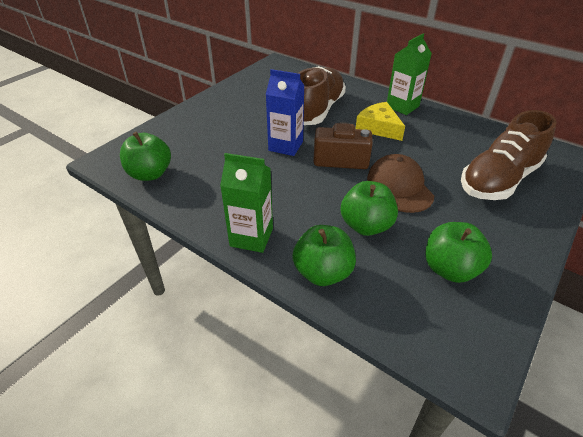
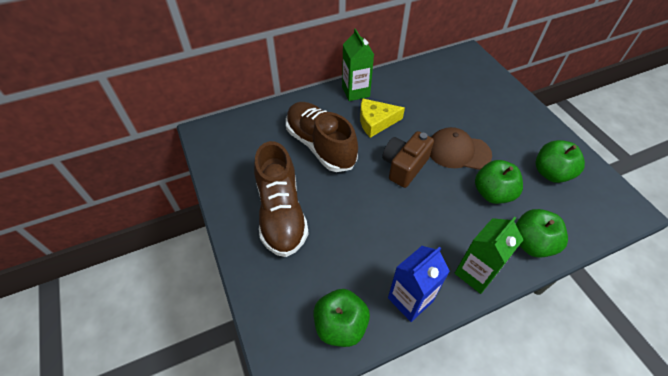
camera: 60 degrees left, 10 degrees up
(285, 146) = (362, 194): blue carton -> blue carton (410, 299)
(499, 180) = (476, 98): brown shoe -> brown shoe (281, 213)

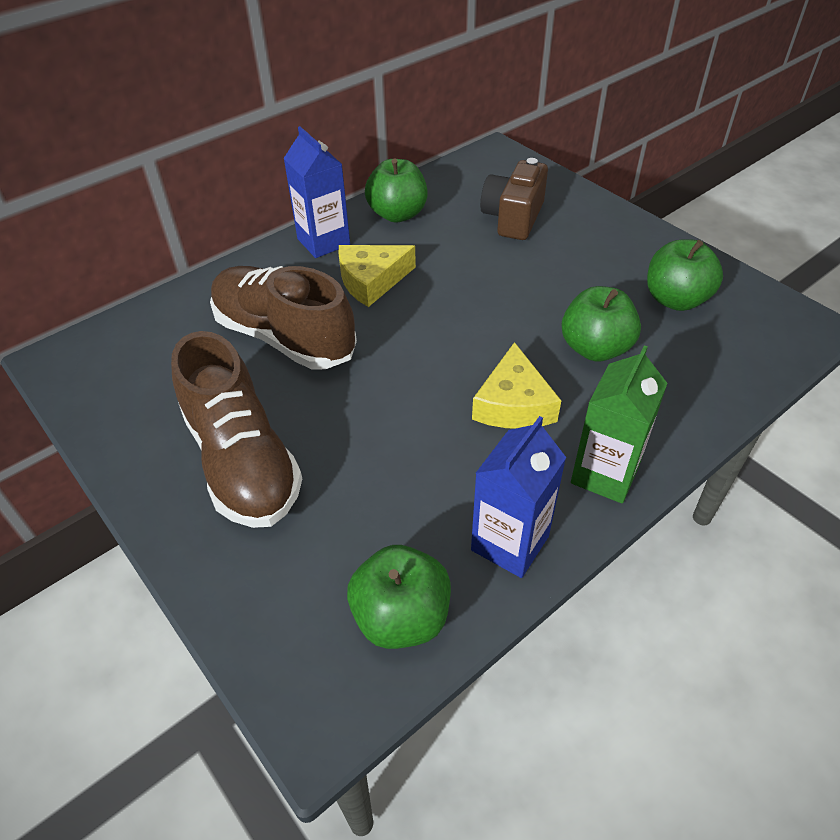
camera: 15 degrees left, 5 degrees down
(355, 92) = (323, 242): green carton -> blue carton
(404, 166) = (439, 339): brown camera -> brown camera (513, 218)
(435, 216) = (513, 404): none -> yellow cheese
(458, 151) = (521, 298): brown cap -> none
(531, 243) = (678, 408): green apple -> green apple (397, 214)

